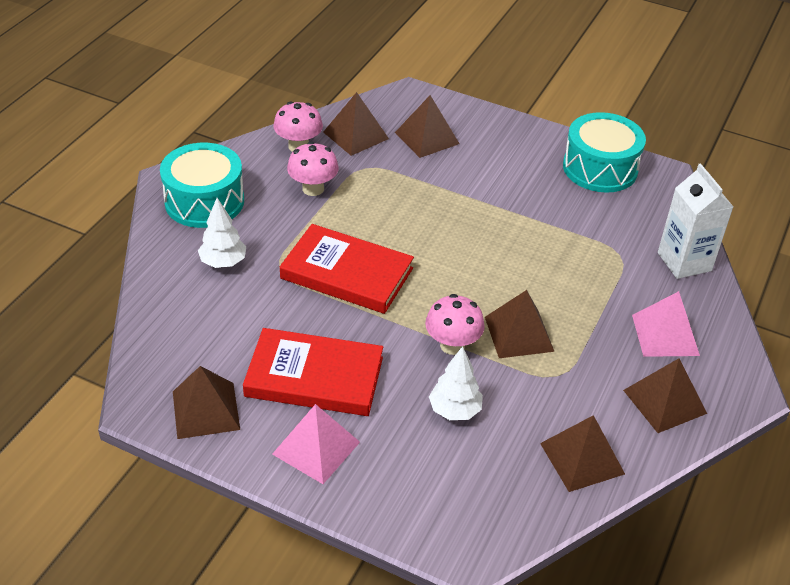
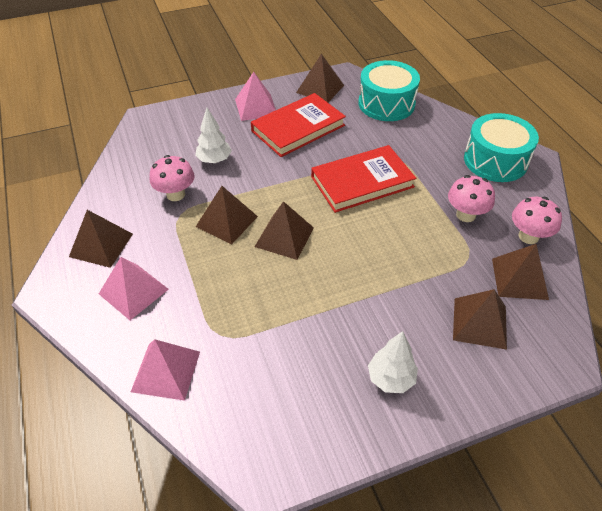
camera: 135 degrees right, 5 degrees up
(223, 262) = (425, 141): white tree -> white tree (391, 378)
(452, 345) = (255, 188): pink mushroom -> pink mushroom (176, 194)
(582, 458) = (126, 183): brown pyramid -> brown pyramid (284, 237)
(600, 168) = (325, 422): turquoise drum -> turquoise drum (386, 104)
(684, 262) = (166, 371): white carton -> pink pyramid

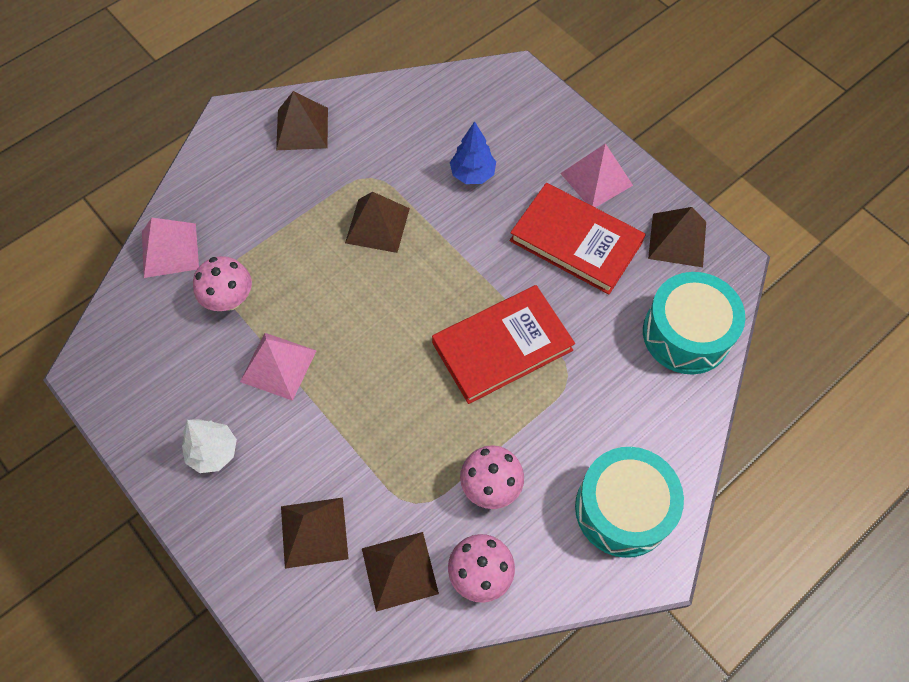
camera: 70 degrees right, 15 degrees up
(133, 291) = (253, 183): pink pyramid -> pink pyramid (278, 365)
(176, 194) = (399, 160): pink mushroom -> pink mushroom (229, 299)
(214, 160) = (472, 174): white tree -> blue tree
(284, 237) = (374, 290): brown pyramid -> none
(362, 182) = (502, 346): red book -> red book turned 75 degrees counterclockwise

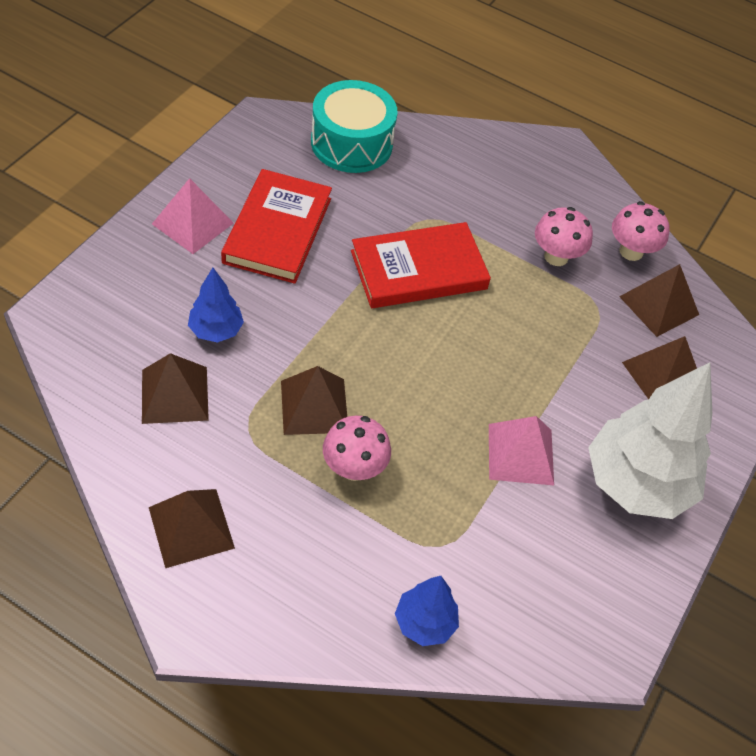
camera: 115 degrees left, 10 degrees down
(170, 250) = (424, 622): pink pyramid -> blue tree
(213, 452) = (636, 483): white tree -> white tree, size x2.04
(229, 299) = (464, 529): pink mushroom -> pink mushroom (354, 468)
(502, 346) = (418, 270): red book -> red book turned 60 degrees counterclockwise
(623, 509) = (531, 170): turquoise drum -> none
(677, 240) = (250, 156): brown pyramid -> brown pyramid (174, 395)

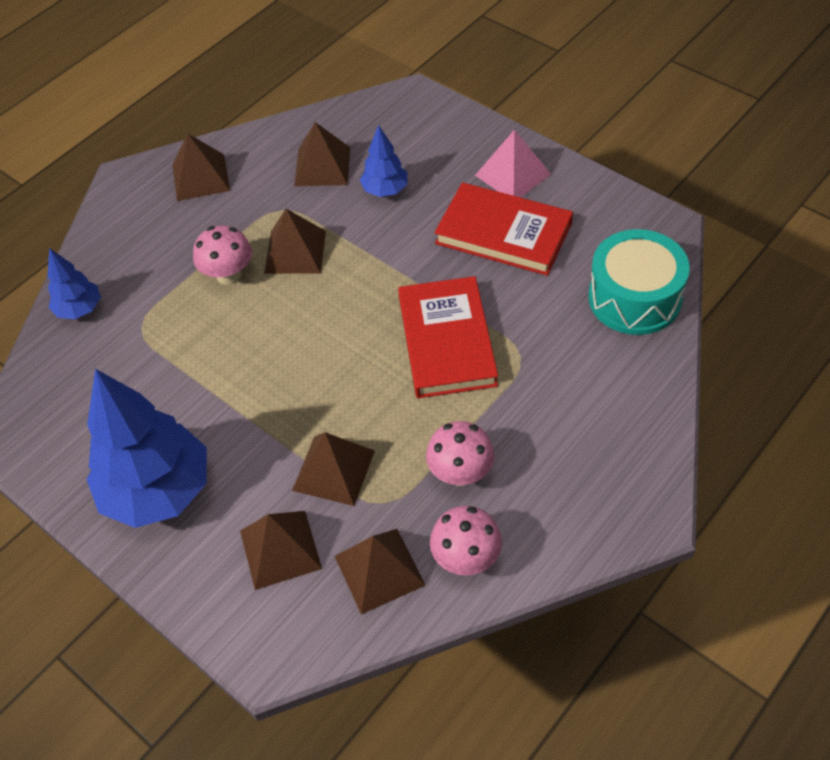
camera: 110 degrees right, 0 degrees up
(520, 454) = (214, 398): pink pyramid -> none
(576, 345) = (333, 470): none -> brown pyramid
(636, 483) = (158, 491): white tree -> blue tree

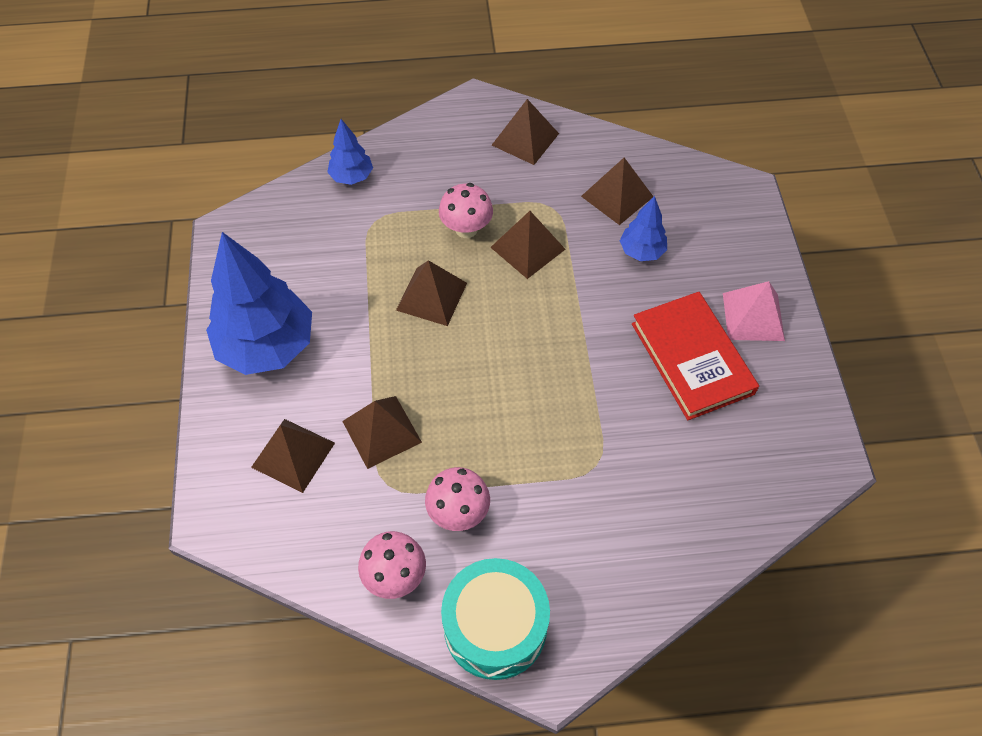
camera: 40 degrees right, 5 degrees up
(379, 570) = (334, 529): brown pyramid -> brown pyramid (431, 296)
(447, 341) = (557, 406): red book -> none
(634, 298) = (735, 498): turquoise drum -> turquoise drum (495, 626)

